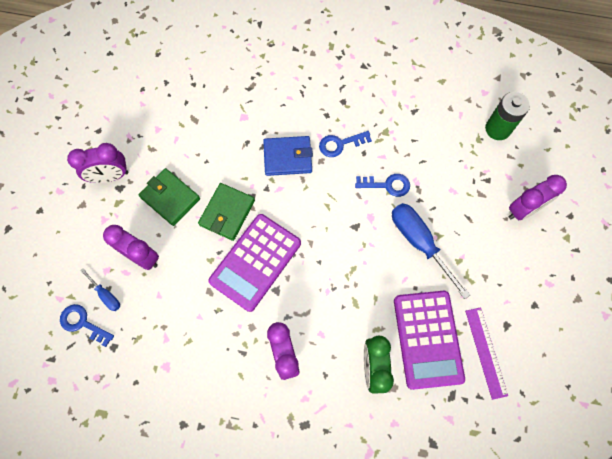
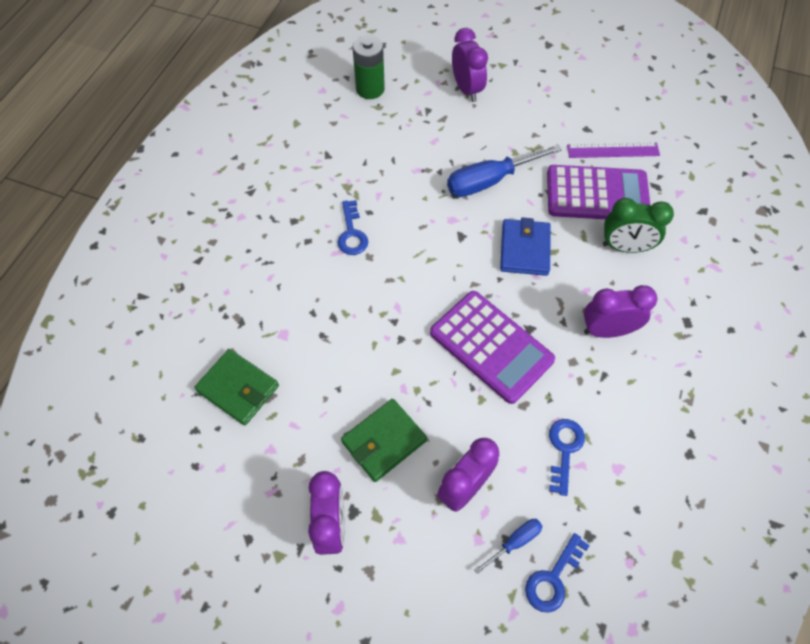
camera: 80 degrees left, 10 degrees down
(227, 213) = (419, 371): green wallet -> green wallet (238, 389)
(288, 157) = (356, 291): blue wallet -> blue wallet (524, 249)
(387, 185) = (415, 197): blue key -> blue key (564, 450)

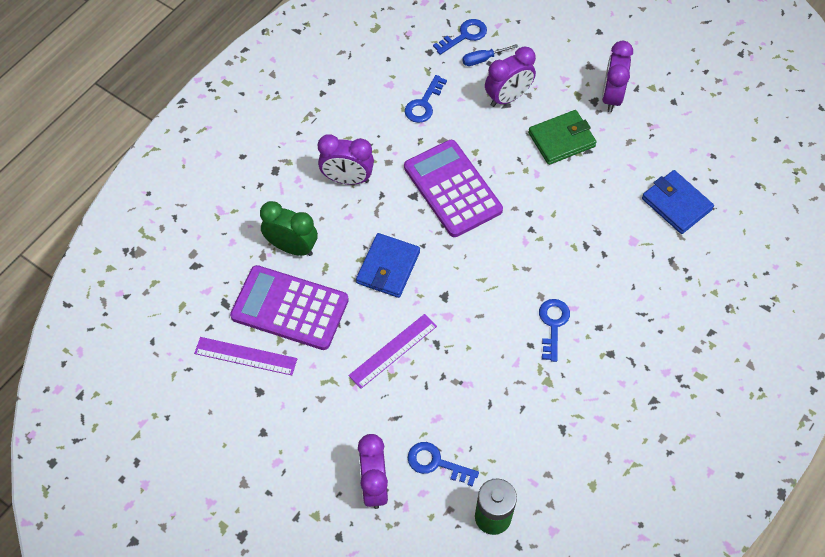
camera: 165 degrees left, 0 degrees up
(238, 389) = (676, 204): green wallet -> blue wallet
(424, 112) = (436, 463): none -> blue key
(490, 181) = (393, 351): blue screwdriver -> purple ruler

